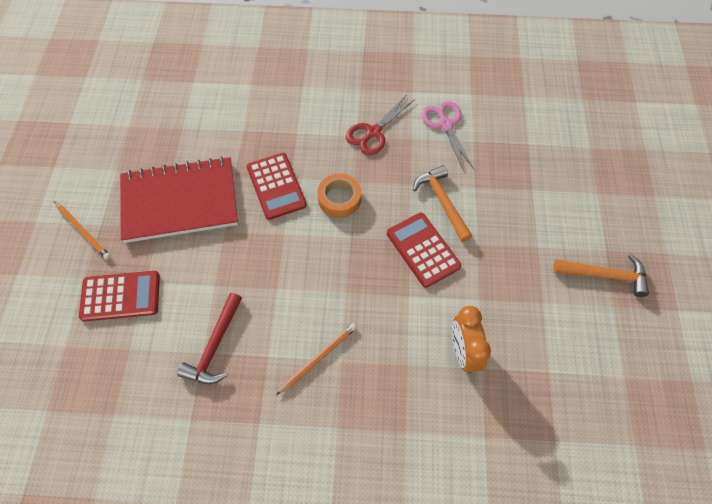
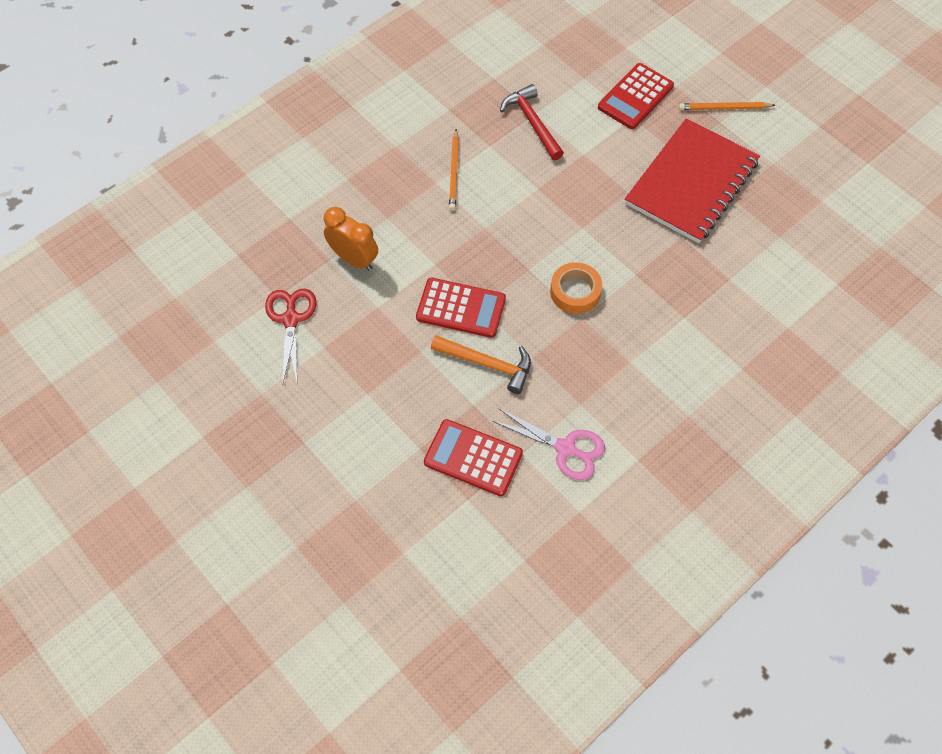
camera: 135 degrees right, 0 degrees up
(276, 186) = (637, 257): red calculator -> red calculator (473, 458)
(373, 132) = (621, 378): red scissors -> red scissors (291, 319)
(605, 275) = (288, 416): orange hammer -> none

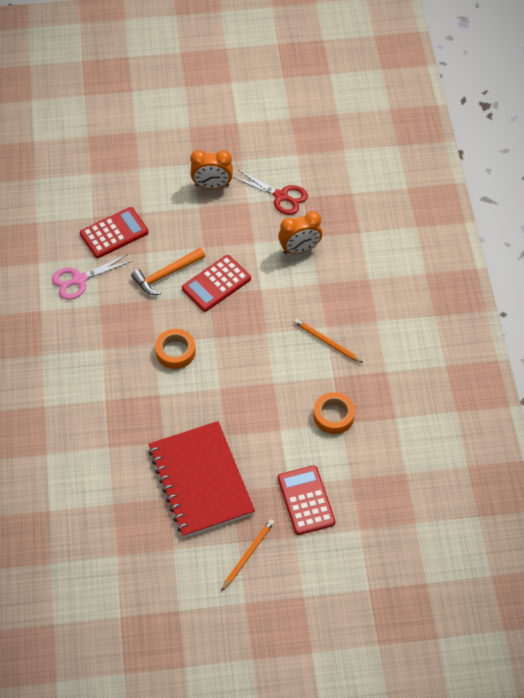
camera: 125 degrees right, 5 degrees down
(325, 399) = (212, 185): none -> orange clock
(532, 122) = (334, 416): red hammer -> orange tape

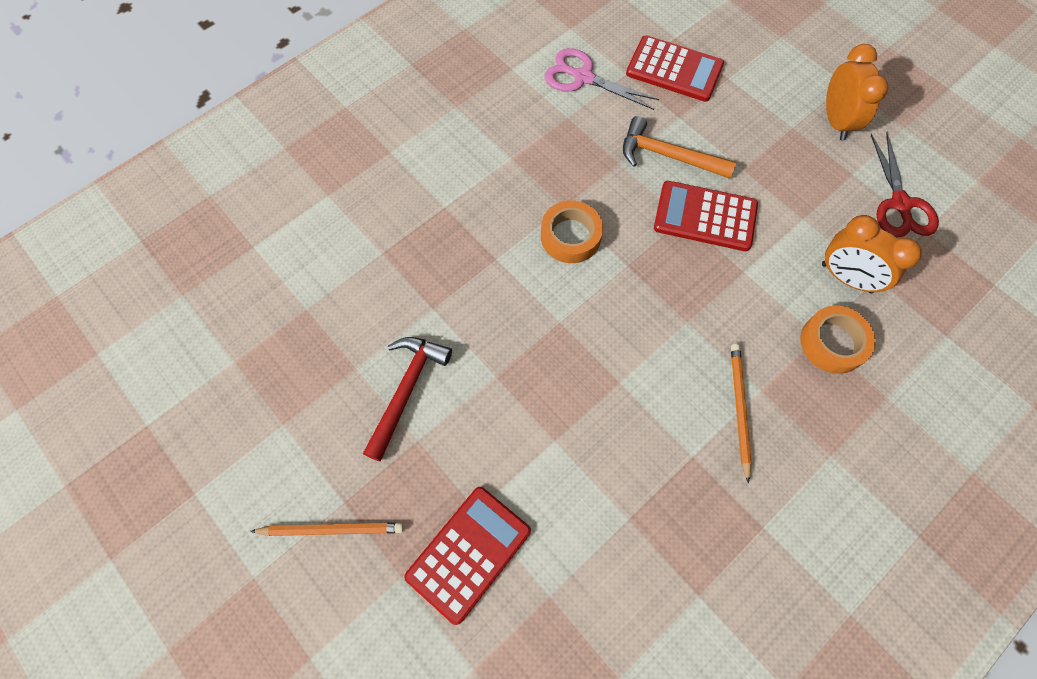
camera: 55 degrees right, 10 degrees up
(201, 481) = (406, 390): red notebook -> red hammer
(212, 185) = (836, 121): orange clock -> orange clock turned 150 degrees counterclockwise
(334, 416) = (632, 500): orange tape -> orange tape (833, 343)

